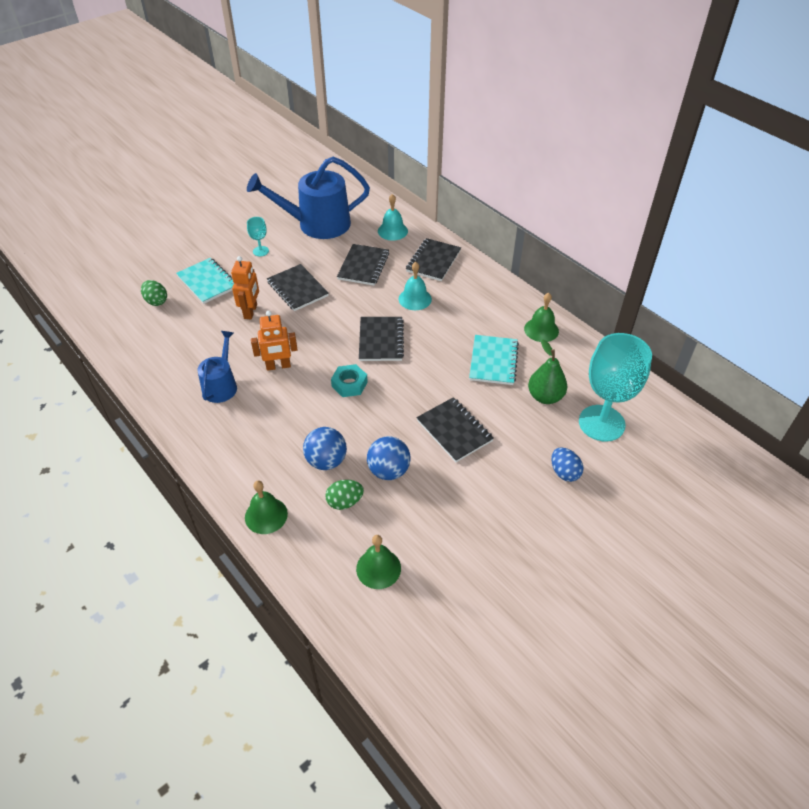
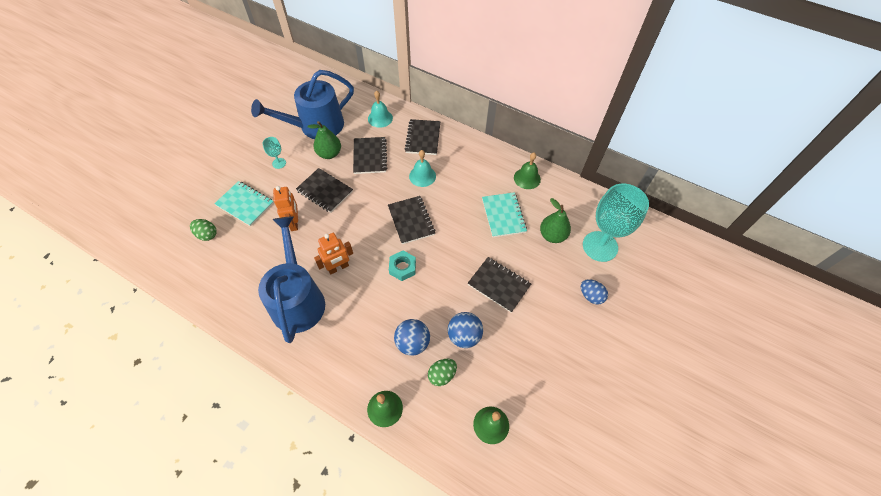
camera: 20 degrees left, 10 degrees up
(221, 385) = (298, 300): blue watering can -> blue watering can, size x1.81
(319, 254) = (329, 154): none -> green pear

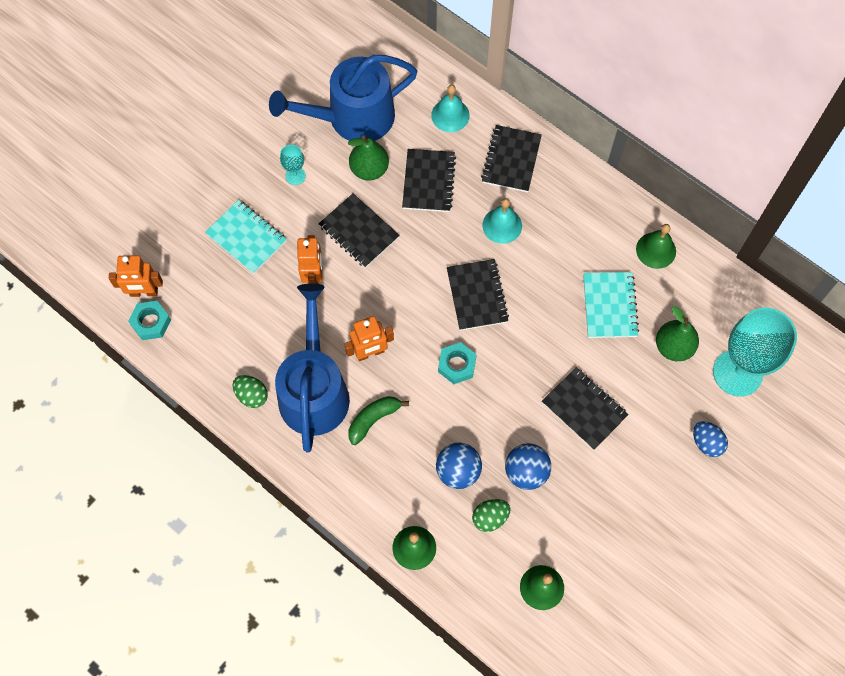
camera: 10 degrees right, 10 degrees up
(168, 248) = (144, 292): none -> orange robot
(172, 268) = (151, 322): none -> turquoise nut
(207, 235) = (195, 278): green egg -> green egg (252, 395)
(344, 314) = (373, 419): none -> green banana

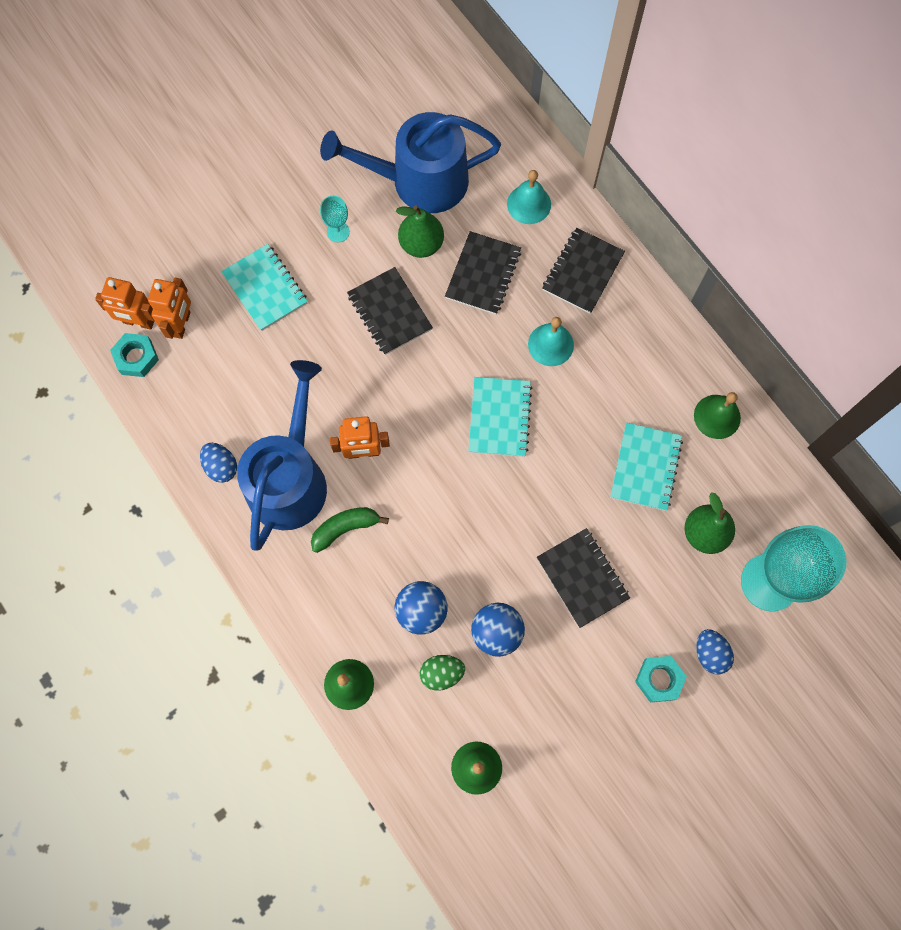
camera: 15 degrees right, 5 degrees up
(252, 395) = (221, 466): green egg -> blue egg
(313, 276) = (326, 350): orange robot -> orange robot (181, 324)
(457, 365) = (454, 491): turquoise nut -> turquoise nut (659, 679)
(477, 295) = (499, 418): black notebook -> turquoise notebook

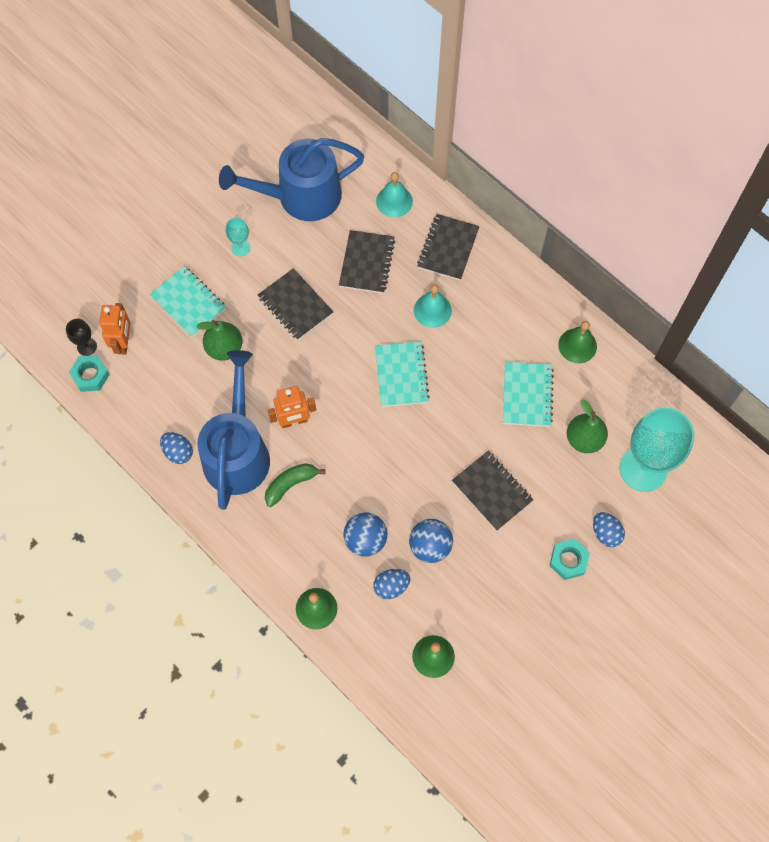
camera: 10 degrees left, 5 degrees down
(138, 322) = (87, 346): orange robot -> black goblet
(421, 244) = (311, 247): green pear -> green pear (224, 348)
(442, 673) = (391, 586): green egg -> blue egg

